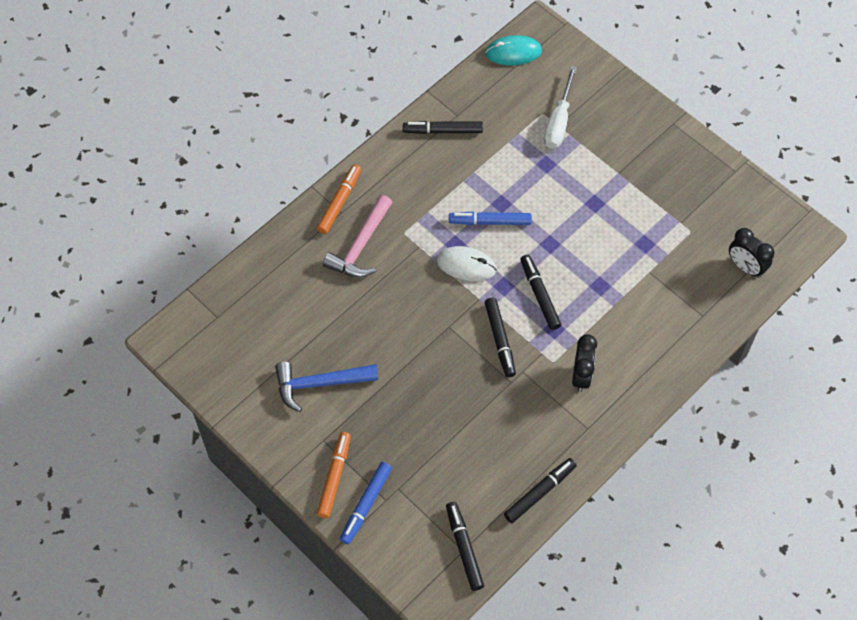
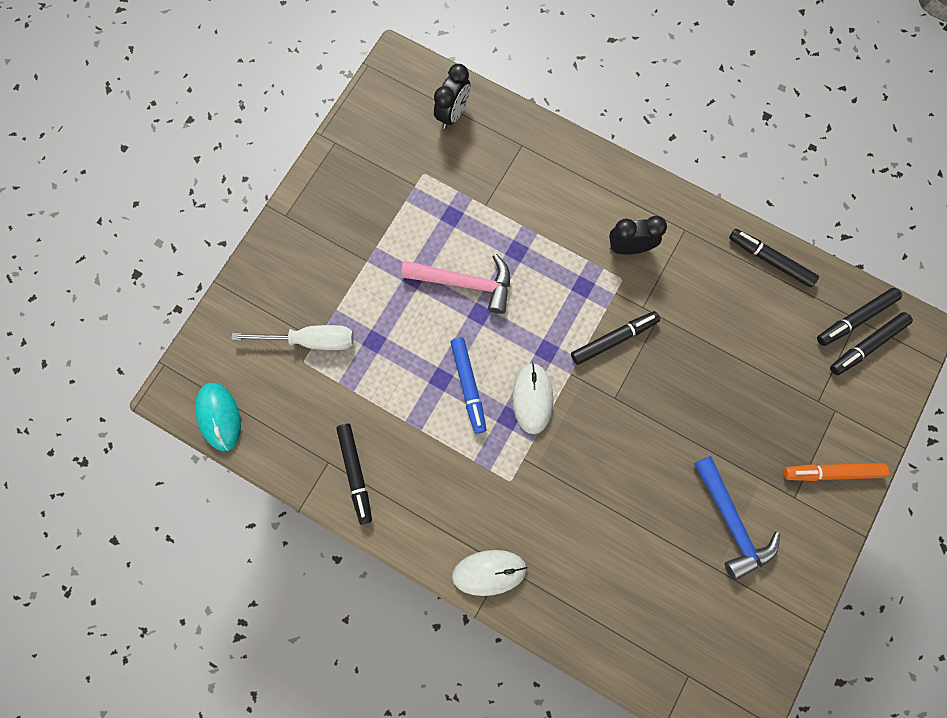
camera: 105 degrees left, 15 degrees up
(339, 202) = (489, 572): orange marker -> white mouse
(361, 246) = (542, 528): pink hammer -> pink hammer (464, 283)
(366, 505) = (849, 429): blue marker -> none
(539, 295) = (546, 310): black marker -> black marker (866, 345)

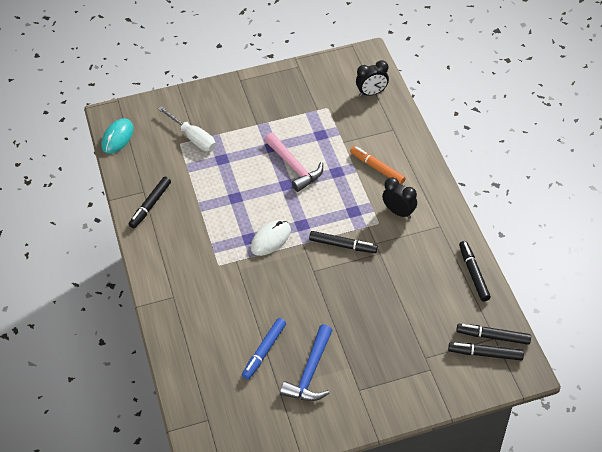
camera: 45 degrees right, 25 degrees down
(468, 386) = (245, 210): blue marker -> blue marker (264, 351)
(489, 572) = (163, 294): white mouse -> none
(831, 472) = (394, 395): orange marker -> orange marker (377, 168)

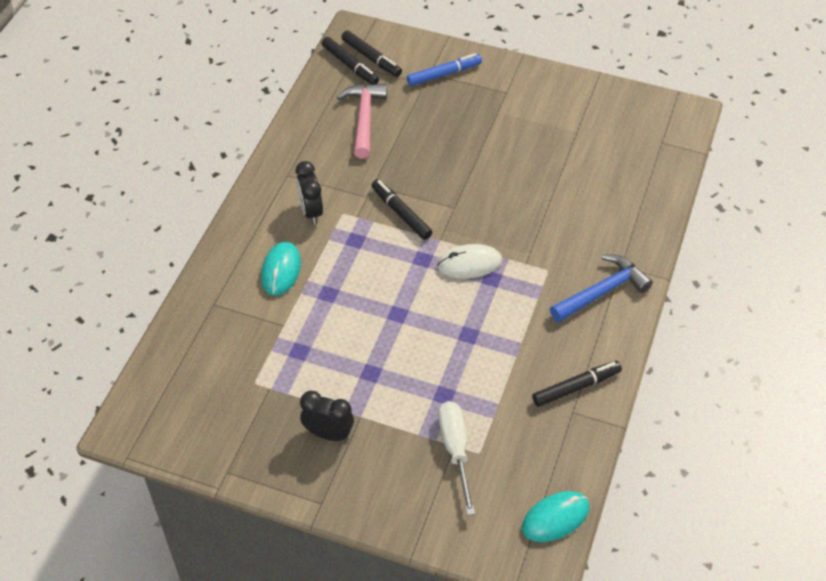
camera: 145 degrees left, 0 degrees up
(264, 351) = (566, 166): blue marker -> blue marker (444, 74)
(294, 167) = (369, 330): pink hammer -> pink hammer (364, 118)
(310, 372) = (537, 127): blue hammer -> blue hammer (602, 292)
(371, 93) = (183, 367): black clock -> black clock (328, 434)
(377, 168) = (281, 270): orange marker -> turquoise mouse
(473, 273) = (307, 118): black marker -> none

